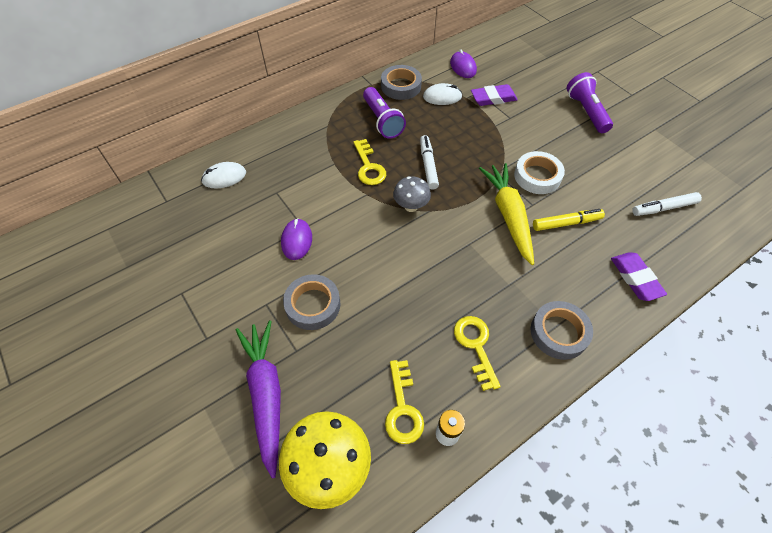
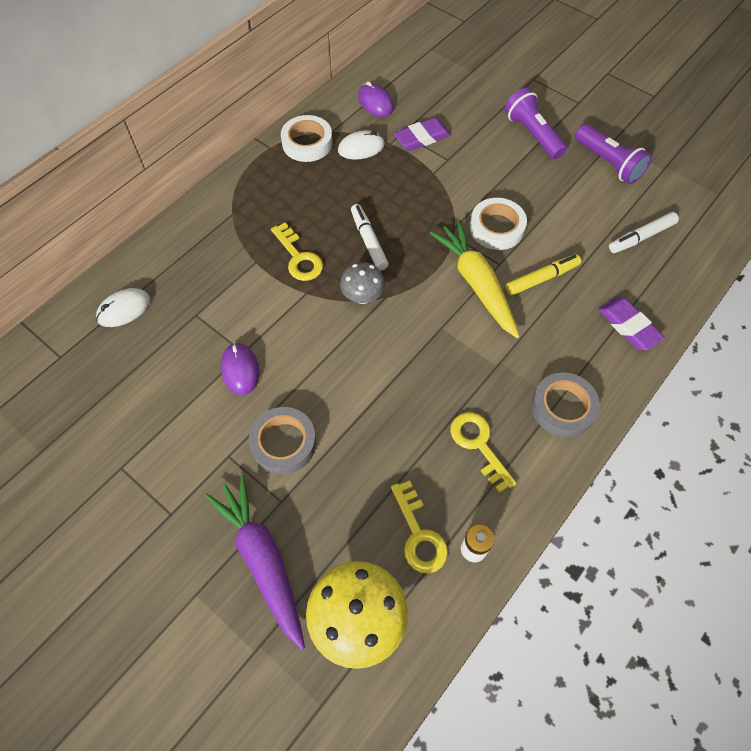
camera: 15 degrees left, 5 degrees up
(382, 121) = (297, 194): purple flashlight -> purple flashlight (608, 163)
(401, 86) = (307, 143): grey tape -> white tape

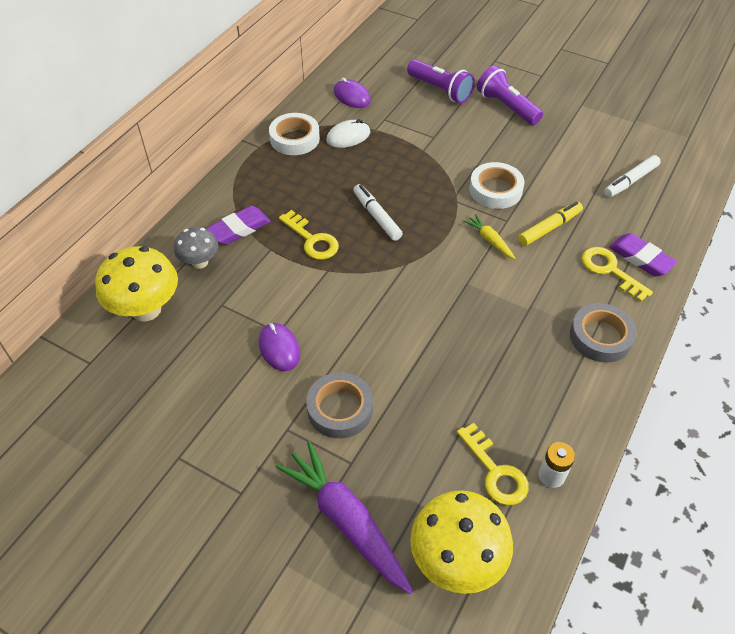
camera: 10 degrees left, 10 degrees down
(124, 309) = (146, 309): white mouse -> yellow mushroom
(362, 297) = (384, 266): grey mushroom -> grey mushroom (200, 262)
(422, 138) = (404, 121): purple eraser -> purple eraser (239, 228)
(476, 284) = (489, 240): yellow carrot -> yellow carrot, size x0.48
(479, 445) = (531, 382): yellow key -> yellow key (610, 271)
(608, 163) = (583, 123): purple flashlight -> purple flashlight (440, 90)

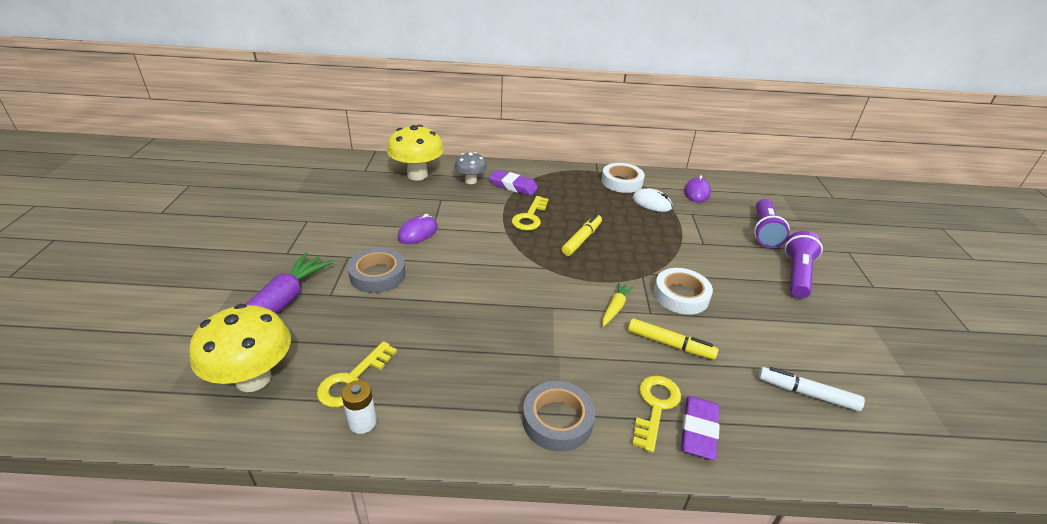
camera: 60 degrees right, 15 degrees down
(377, 216) = (582, 239): white marker -> yellow marker

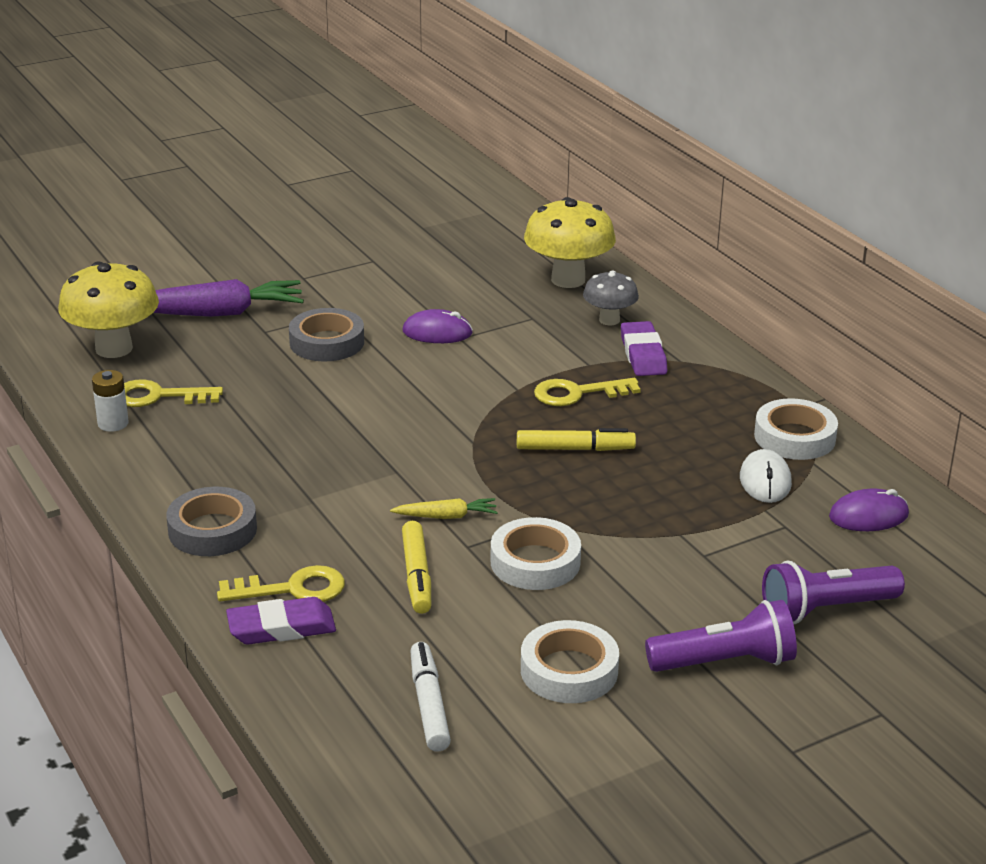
camera: 60 degrees right, 5 degrees down
(788, 326) = (569, 670): none -> white tape

